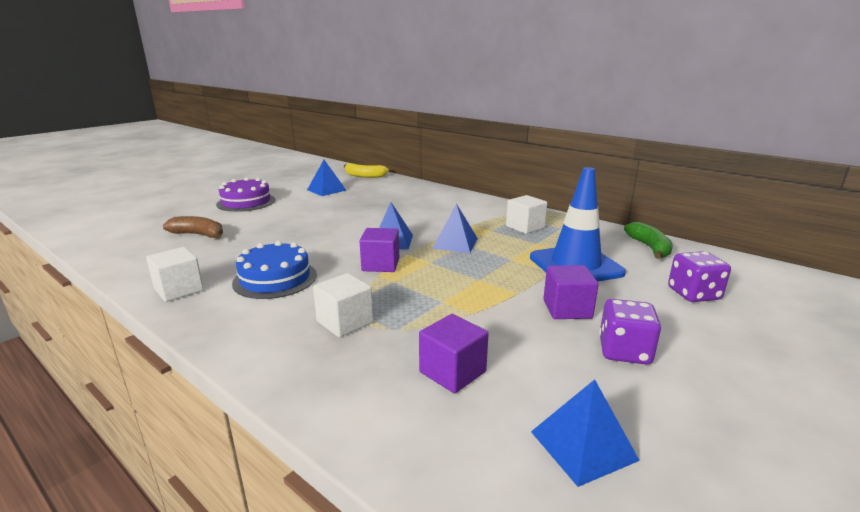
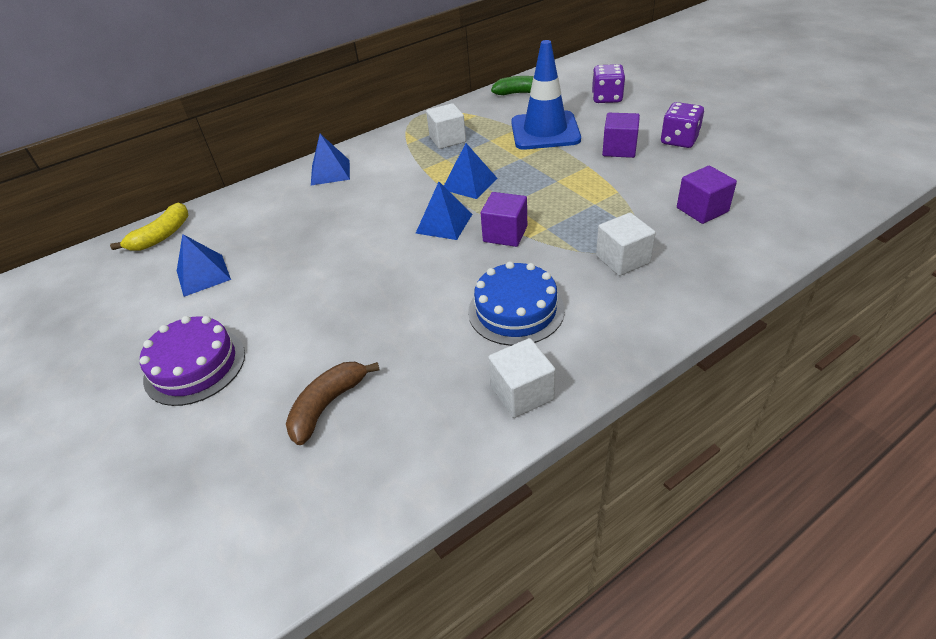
camera: 70 degrees left, 20 degrees up
(583, 445) = (773, 174): blue pyramid -> blue pyramid (330, 172)

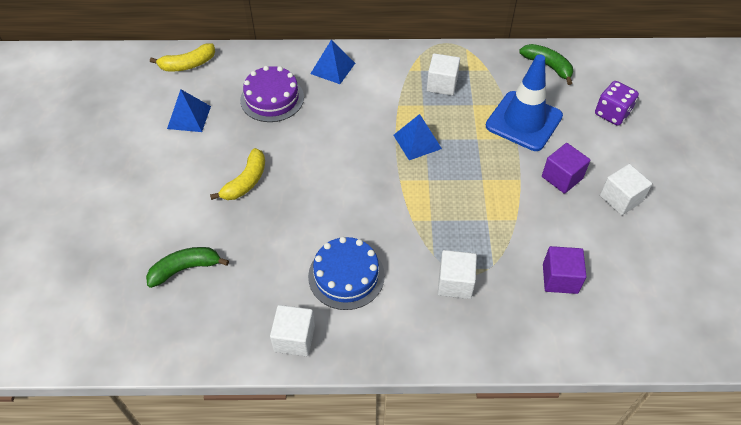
camera: 30 degrees right, 10 degrees up
(195, 366) = (138, 189): purple cake -> purple cake (272, 98)
(325, 293) = (246, 181): none -> yellow banana
(327, 405) = (185, 269): brown banana -> green banana
(444, 223) = (367, 169): blue pyramid -> none
(505, 234) = (398, 206): purple cube -> none
(679, 140) = (620, 199): purple dice -> white cube

